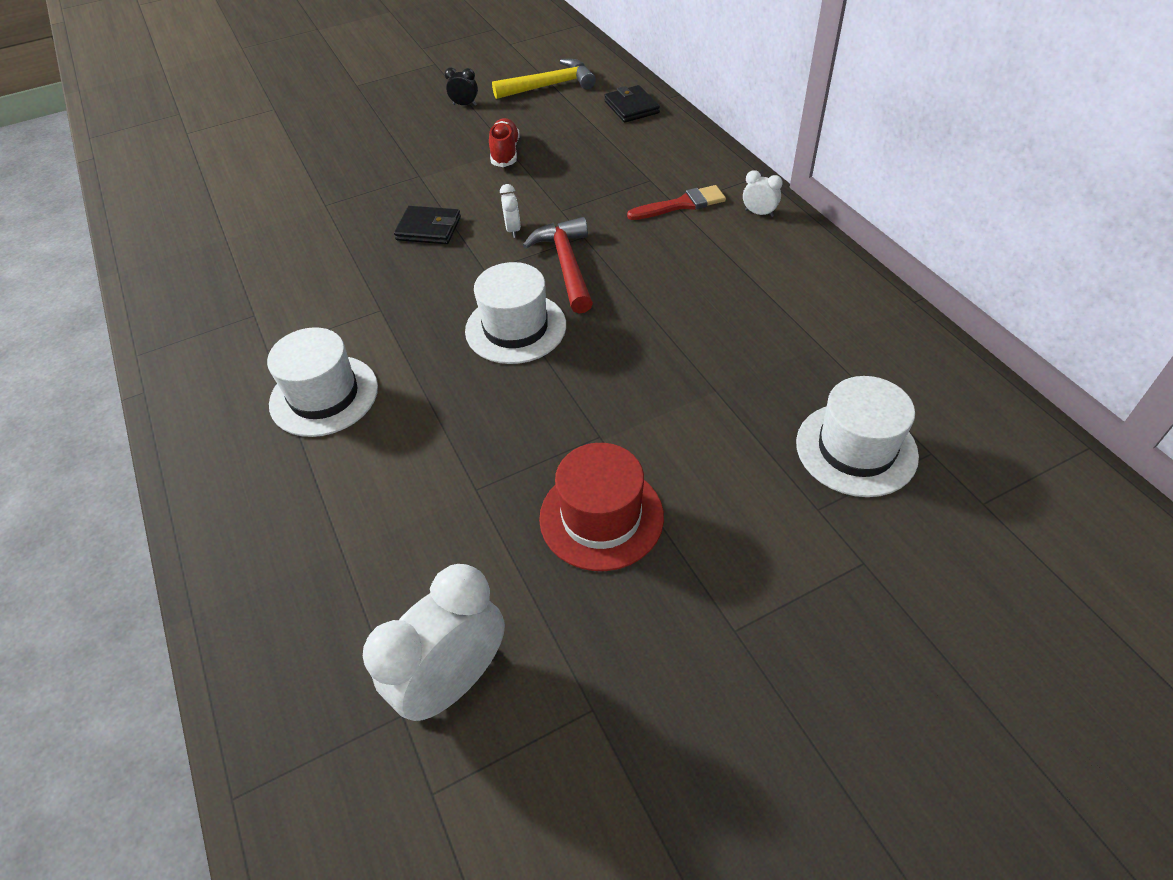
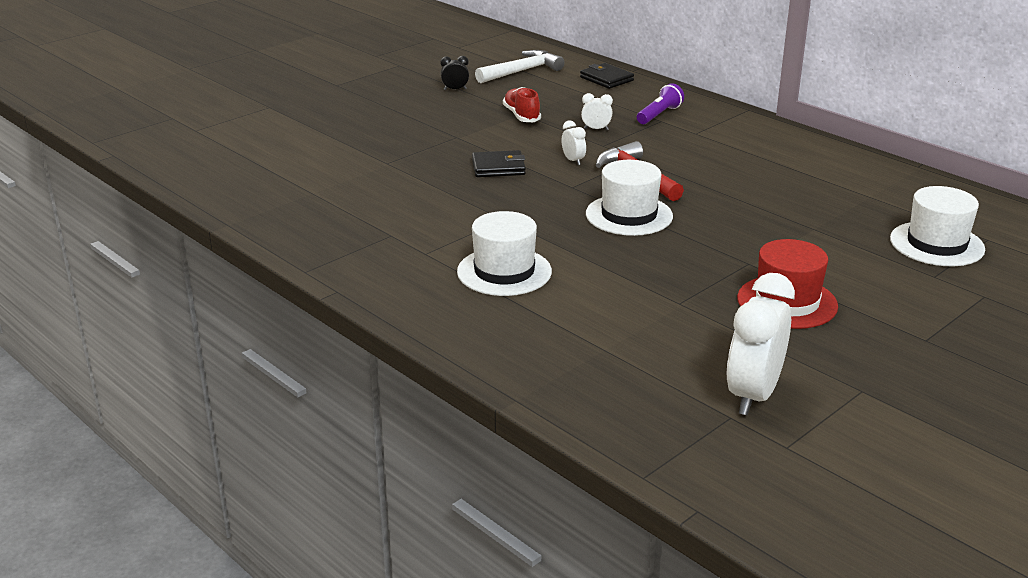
camera: 20 degrees left, 20 degrees down
(550, 86) = (522, 71): yellow hammer -> white hammer
(653, 170) = (659, 115): none -> purple flashlight
(681, 205) = (700, 132): red brush -> none
(759, 213) = (765, 131): white clock -> white clock (596, 129)

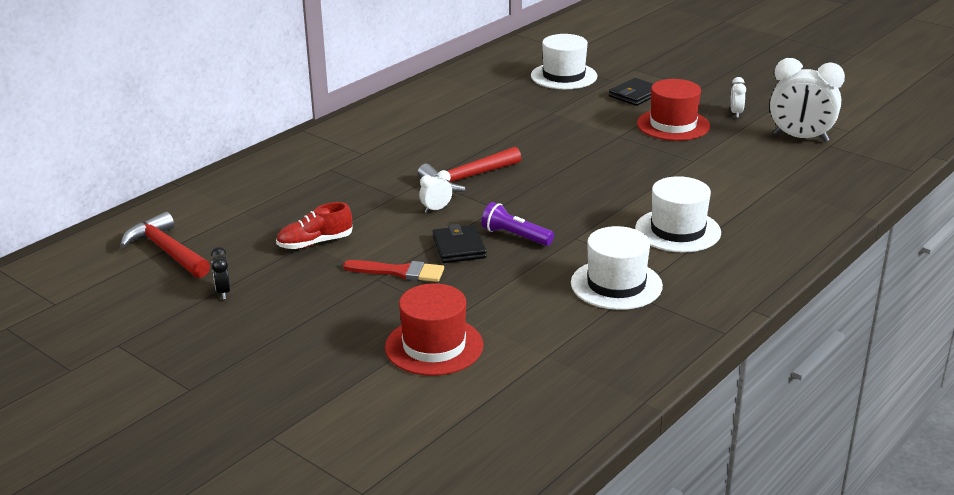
camera: 95 degrees left, 0 degrees up
(347, 154) = (434, 346): none -> red hat
(464, 144) = (399, 272): none -> red brush
(522, 71) = (167, 251): white hammer -> red hammer
(596, 129) = (353, 200): white clock -> white clock (736, 113)
(606, 79) = (204, 199): black wallet -> black wallet (635, 95)
(629, 215) = (550, 181): white hat -> white hat (616, 284)
(659, 115) = (315, 170): purple flashlight -> purple flashlight (515, 236)

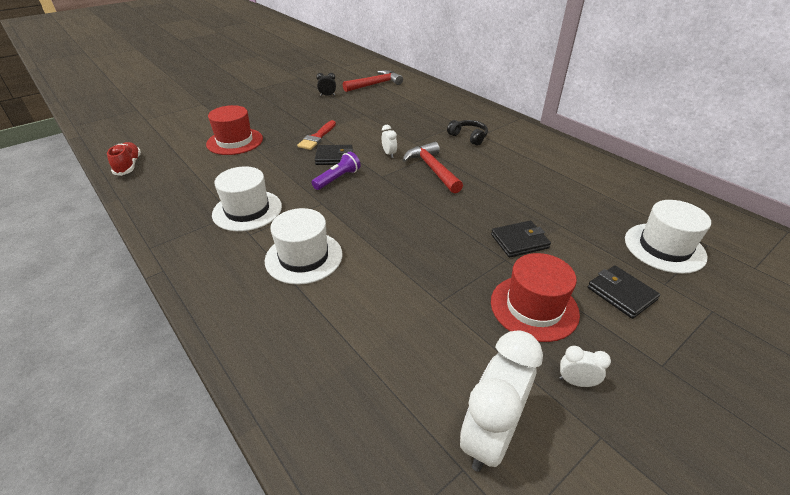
camera: 100 degrees right, 10 degrees up
(315, 243) = (364, 116): red shoe -> red shoe (128, 166)
(371, 161) = (468, 137): none -> black headphones
(588, 130) = (519, 241): none -> black wallet

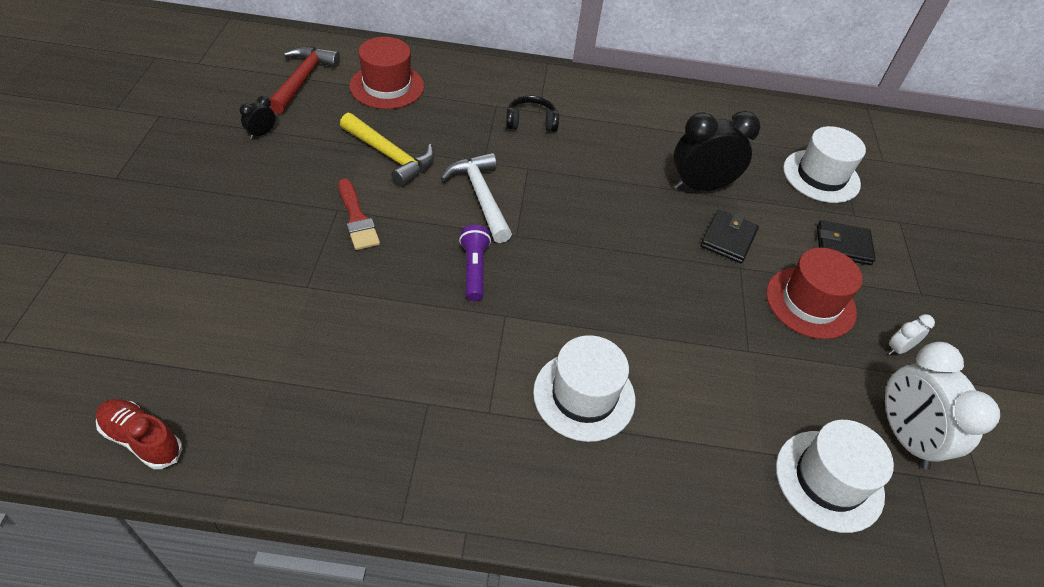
camera: 50 degrees left, 10 degrees up
(235, 141) = (248, 292): red hat -> red hat (387, 86)
(247, 210) = (437, 384): white hat -> white hat (829, 480)
(334, 157) = (425, 239): black wallet -> none
(370, 122) = (390, 156): none -> yellow hammer
(389, 154) = (480, 196): white clock -> white hammer
(432, 169) = (553, 192): red hammer -> none
(541, 208) = (700, 186): none -> black clock

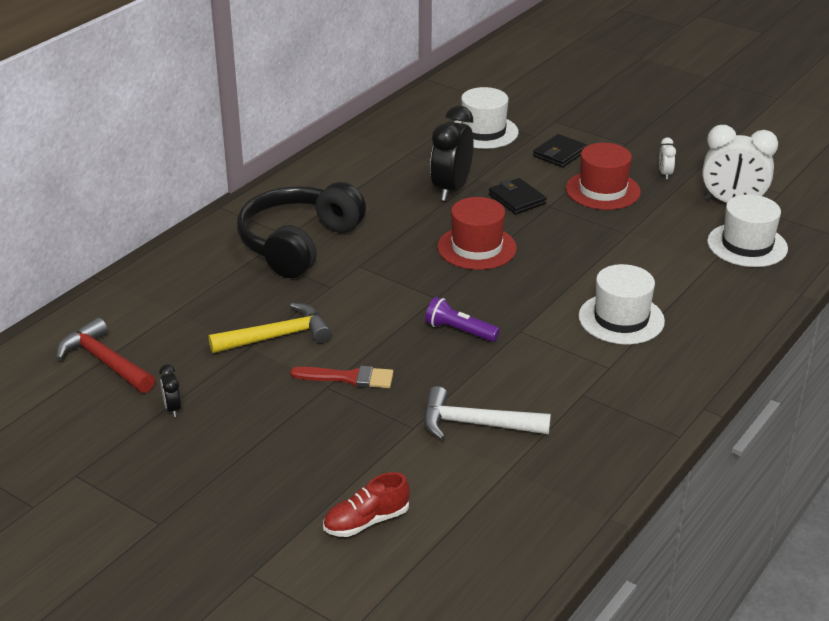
camera: 55 degrees left, 15 degrees down
(142, 439) = (525, 555): red shoe -> red shoe (366, 521)
(387, 86) = (168, 310): red hat -> red hat (476, 247)
(480, 196) = (374, 301): white hammer -> white hammer (475, 424)
(531, 122) = (298, 244): black headphones -> black headphones, size x2.23

